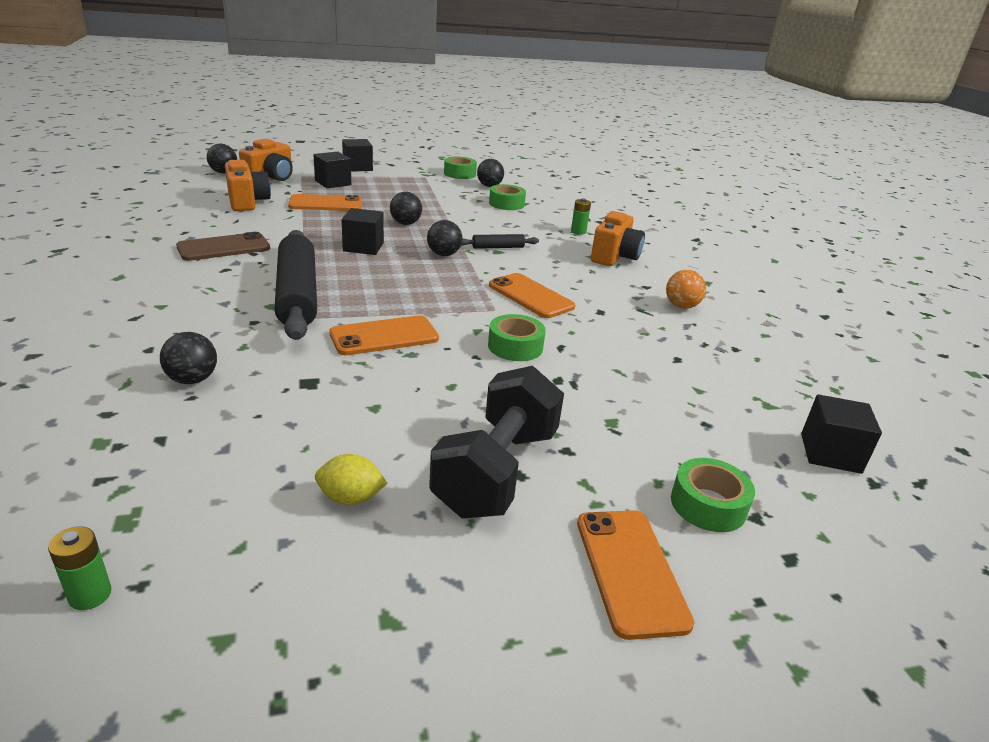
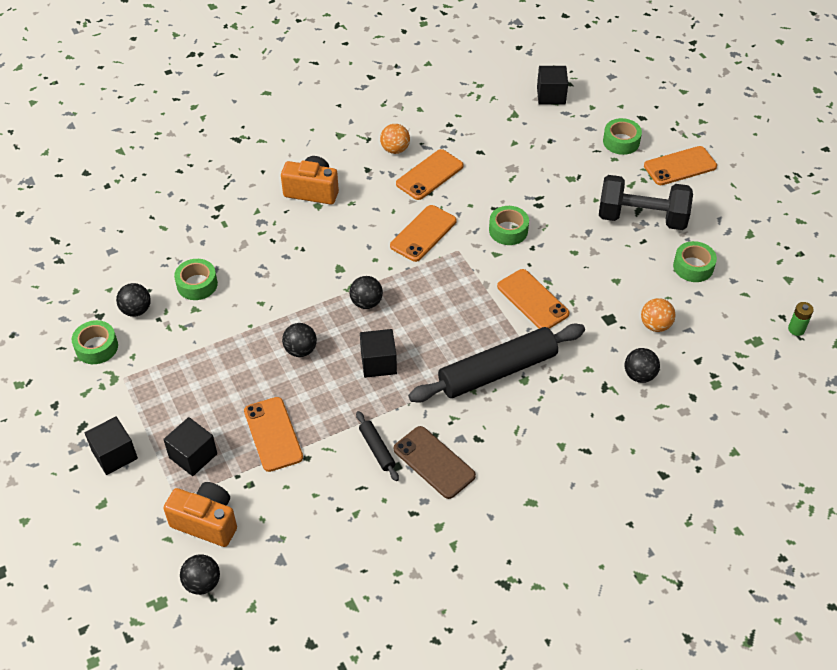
camera: 100 degrees left, 20 degrees up
(247, 202) = (301, 505): orange camera -> none
(262, 418) = (655, 325): none -> orange ball
(350, 498) = (693, 267): yellow lemon -> green tape
(498, 247) = (330, 270): black rolling pin -> black rolling pin (377, 449)
(578, 231) = (257, 220): green battery -> none
(632, 317) = (429, 175): none -> orange phone

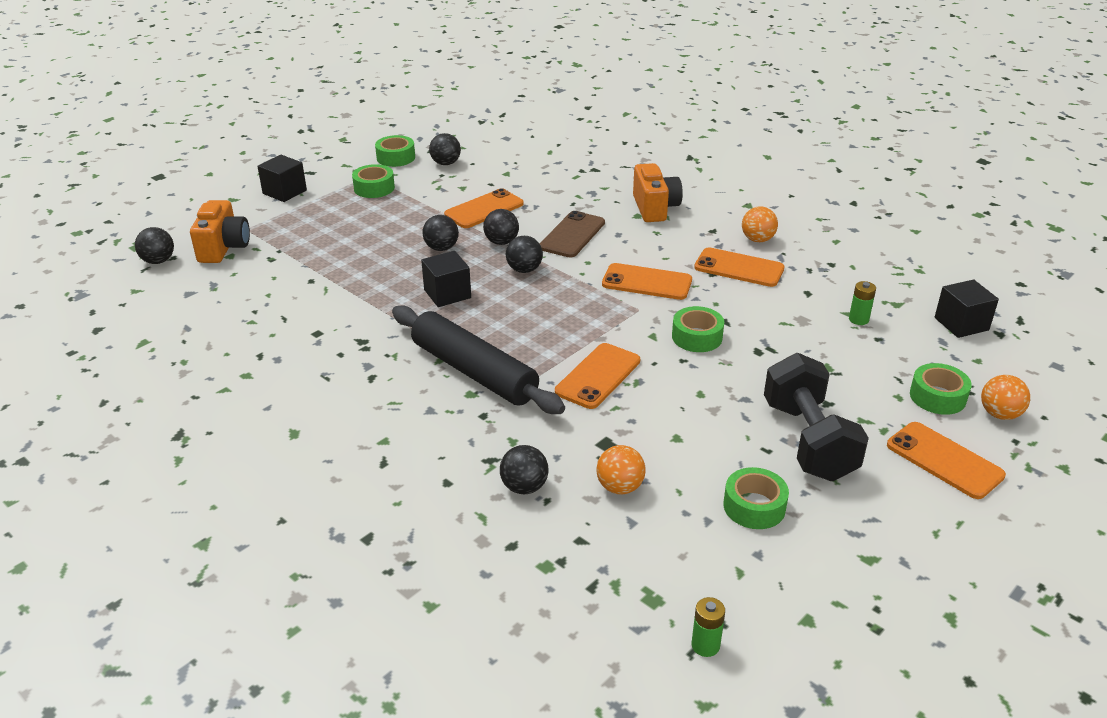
camera: 70 degrees right, 15 degrees down
(193, 456) = (294, 225): black cube -> none
(197, 284) = (492, 181): green tape -> green tape (374, 188)
(273, 434) = (332, 257): orange phone -> orange phone (484, 209)
(313, 306) = (501, 242): none -> black ball
(377, 449) = (334, 317): black rolling pin -> none
(434, 462) = (329, 355): brown phone -> brown phone (572, 235)
(524, 140) = (858, 319): none -> green battery
(647, 123) = (999, 414): none -> orange ball

